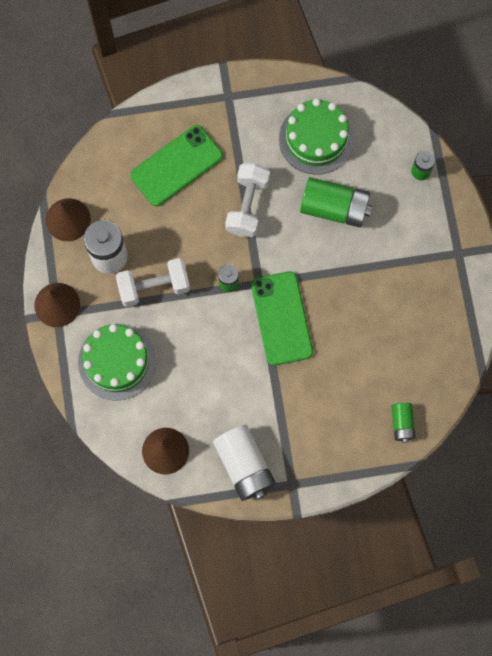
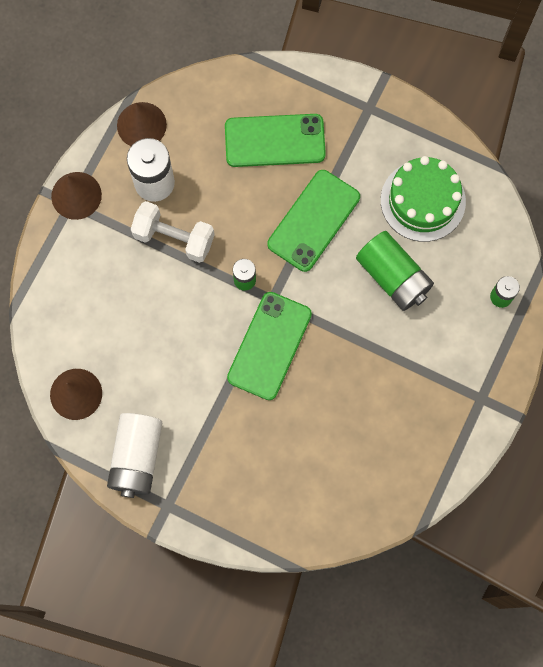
camera: 35 degrees right, 0 degrees up
(117, 361) = (92, 283): green cake -> none
(247, 206) = (313, 220): white dumbbell -> green phone
(402, 423) = (310, 521): green battery -> none

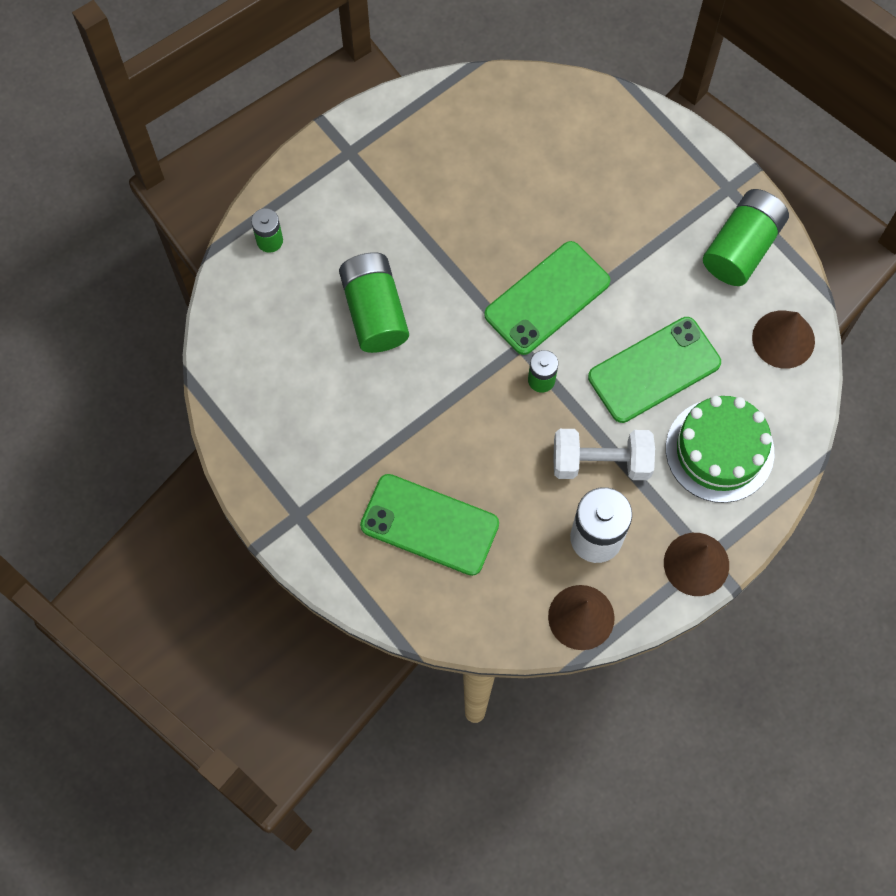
camera: 155 degrees left, 5 degrees down
(137, 457) = (741, 247): white battery -> green battery
(174, 238) = (601, 462): white dumbbell -> white dumbbell turned 45 degrees counterclockwise
(313, 220) = (431, 411): green phone -> green phone (654, 370)
(423, 201) = (296, 379): green cake -> green cake (719, 450)

